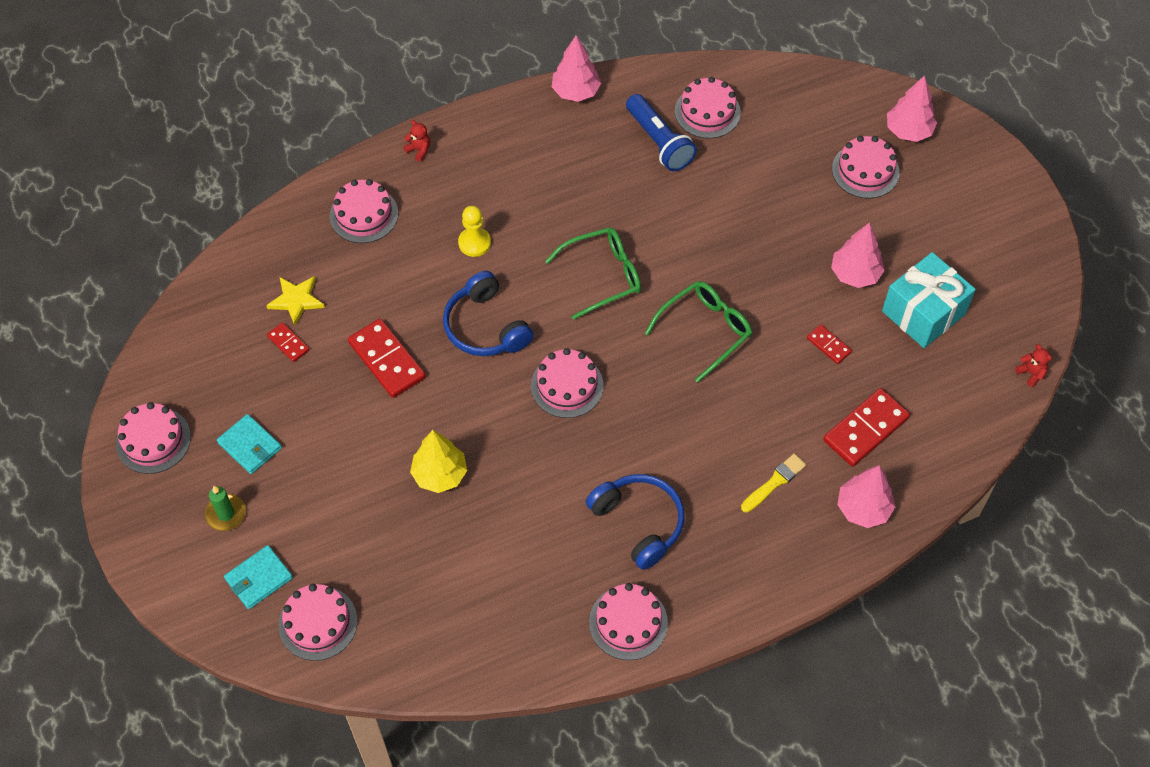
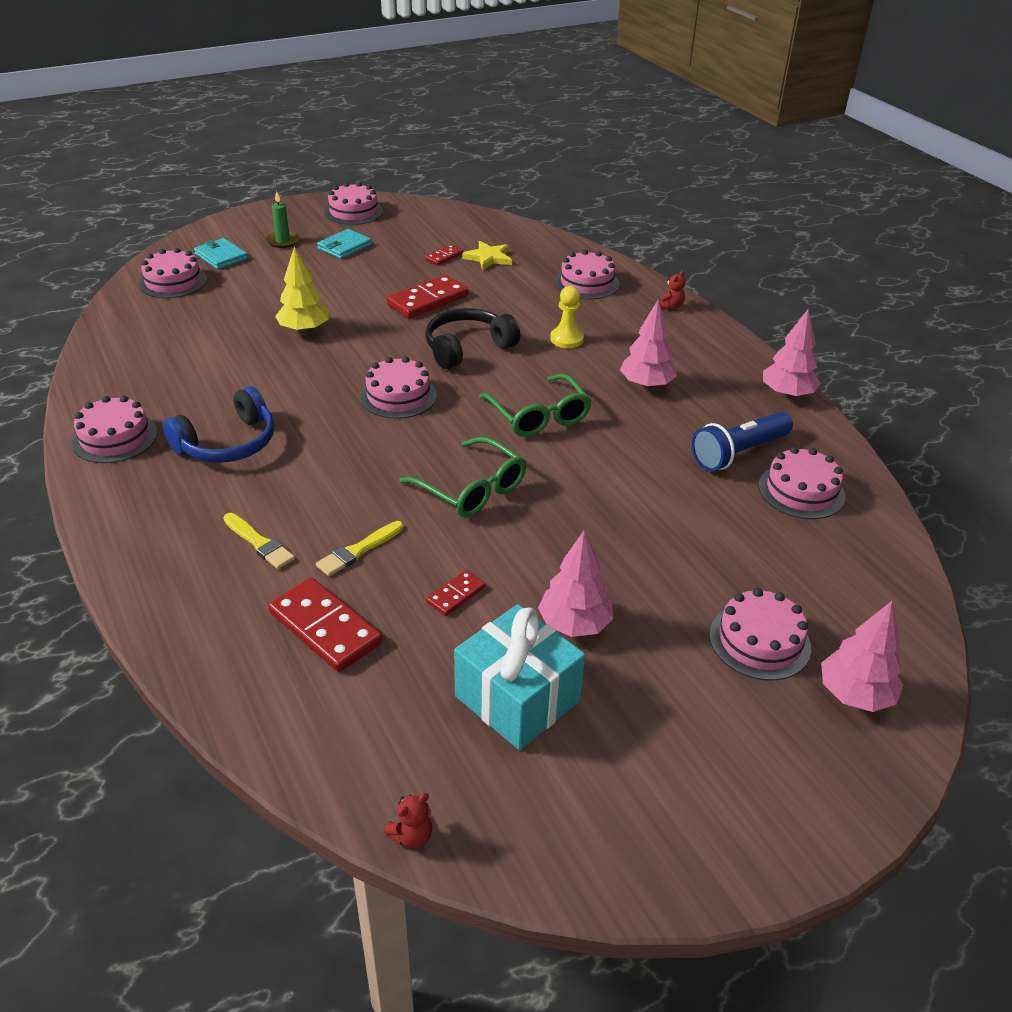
camera: 85 degrees right, 20 degrees down
(486, 327) = (467, 348): blue headphones -> black headphones
(782, 411) = (358, 550): none -> yellow brush
(863, 509) = (207, 621): pink tree -> pink tree (646, 385)

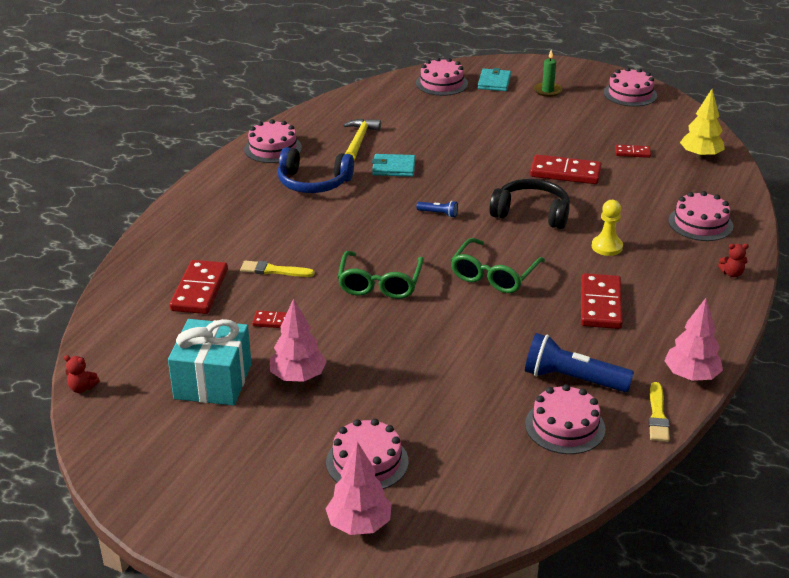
camera: 55 degrees right, 5 degrees down
(195, 377) = (359, 141): none -> yellow hammer
(259, 543) = (242, 236): yellow brush -> yellow brush (657, 415)
(304, 330) = (459, 149): yellow tree -> yellow tree (700, 156)
(344, 247) = (579, 113): turquoise wallet -> turquoise wallet (393, 168)
(398, 396) = (438, 214): pink cake -> blue flashlight
(488, 258) = (662, 169): yellow star -> none
(646, 385) = (600, 304): pink tree -> red domino

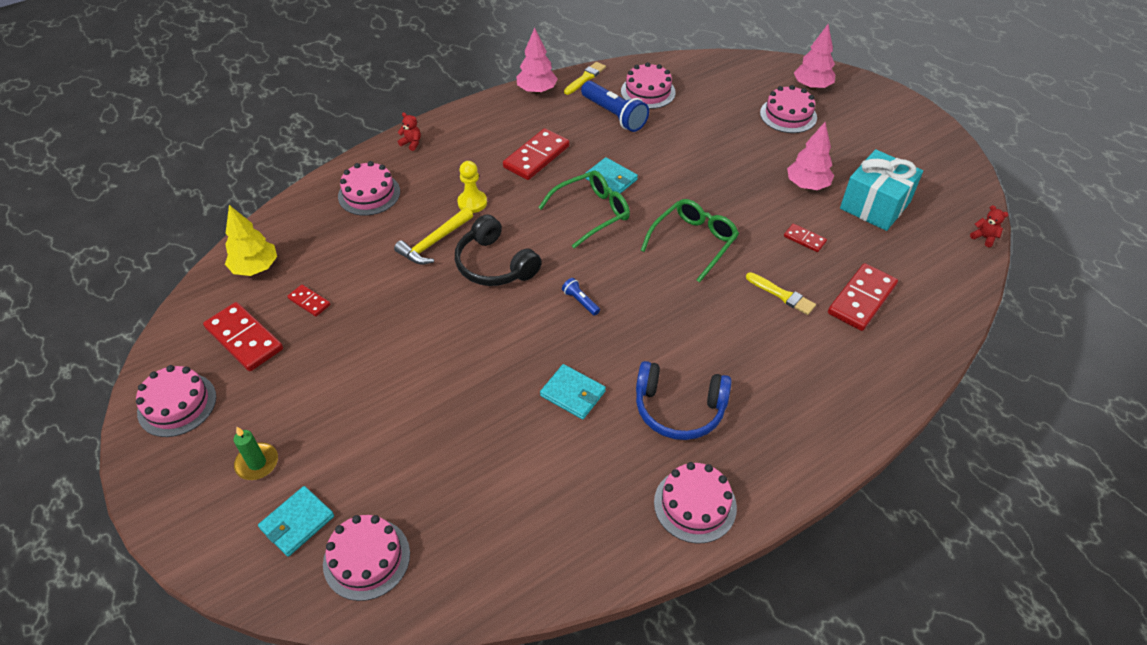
camera: 150 degrees left, 15 degrees up
(313, 182) = (679, 409): blue headphones -> blue headphones turned 150 degrees clockwise
(359, 141) = (577, 468): yellow hammer -> yellow hammer (434, 242)
(506, 310) = (611, 179): none -> turquoise wallet
(565, 173) = (406, 303): red domino -> red domino (244, 339)

